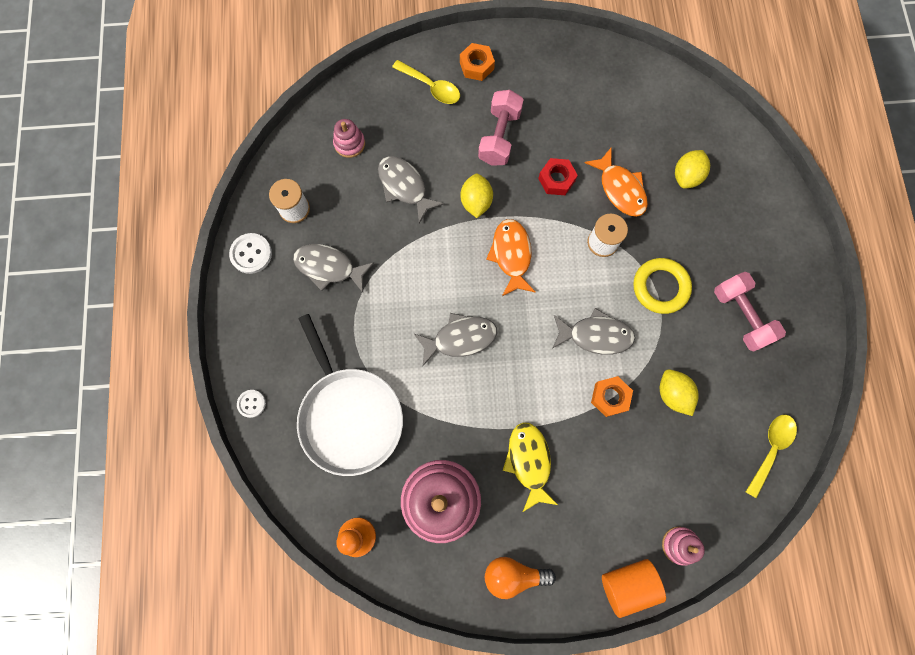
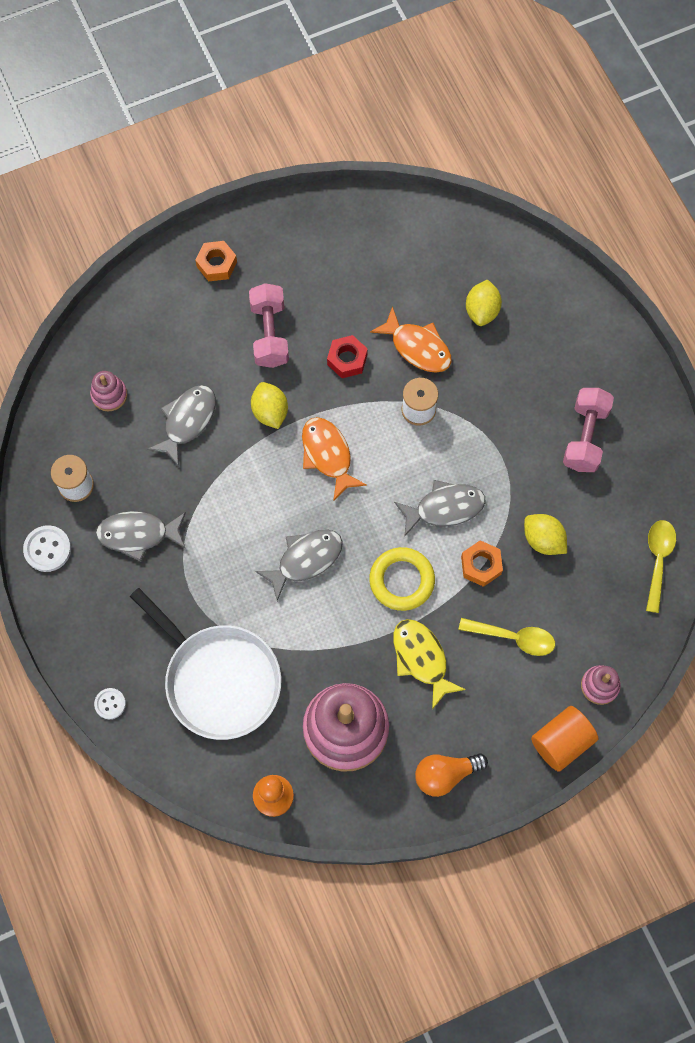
camera: 20 degrees left, 5 degrees down
(405, 187) = (187, 421): grey fish -> grey fish turned 90 degrees clockwise
(431, 87) = (176, 304): yellow spoon -> yellow spoon (513, 637)
(660, 287) = (494, 436): yellow ring -> yellow ring (401, 580)
(741, 316) = (585, 437): pink dumbbell -> pink dumbbell turned 60 degrees clockwise

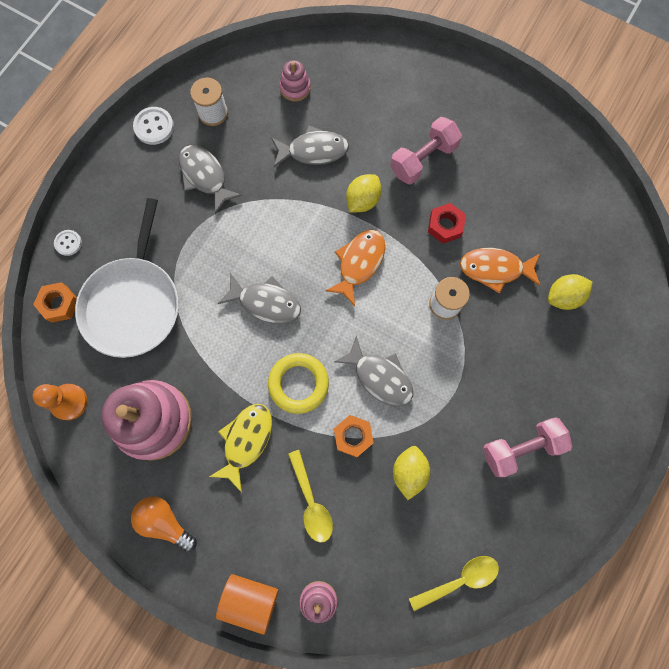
camera: 55 degrees right, 5 degrees up
(216, 264) = (448, 88): orange nut -> orange nut (59, 304)
(417, 347) = (495, 269): orange fish -> orange fish turned 90 degrees clockwise

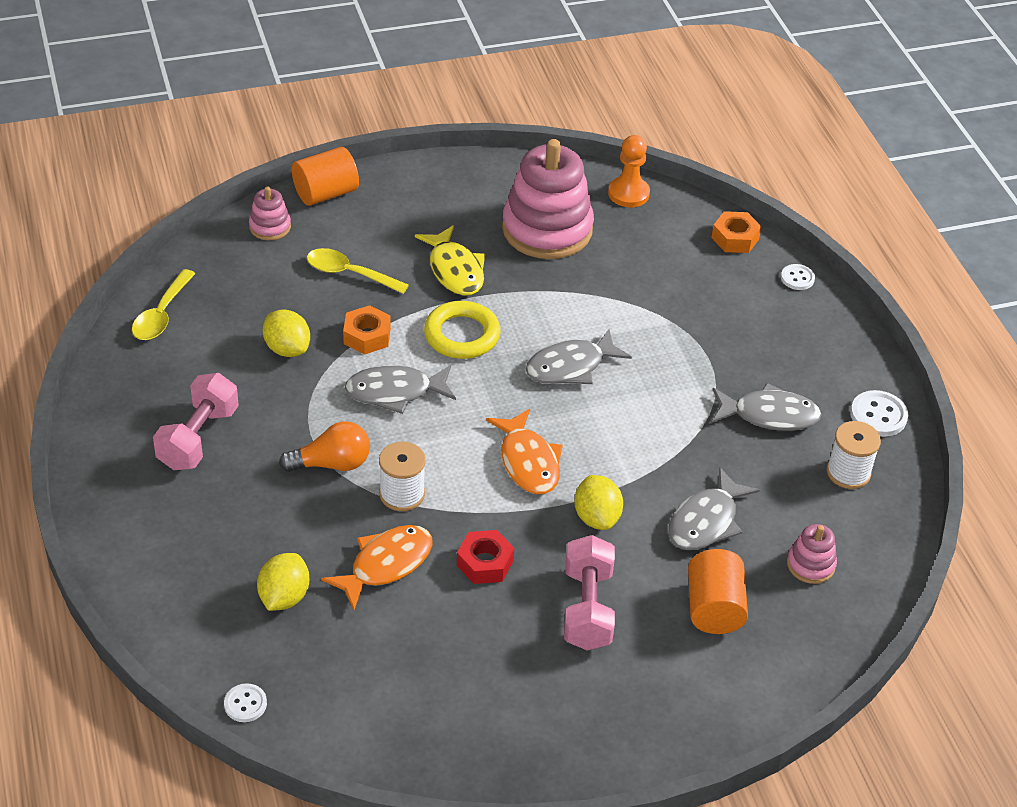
camera: 130 degrees right, 30 degrees down
(133, 304) = (679, 282): white pan -> none
(165, 521) = (451, 186): orange light bulb -> orange light bulb (332, 463)
(365, 108) = (713, 608): none -> orange cylinder
(633, 254) = (245, 704): none -> white button

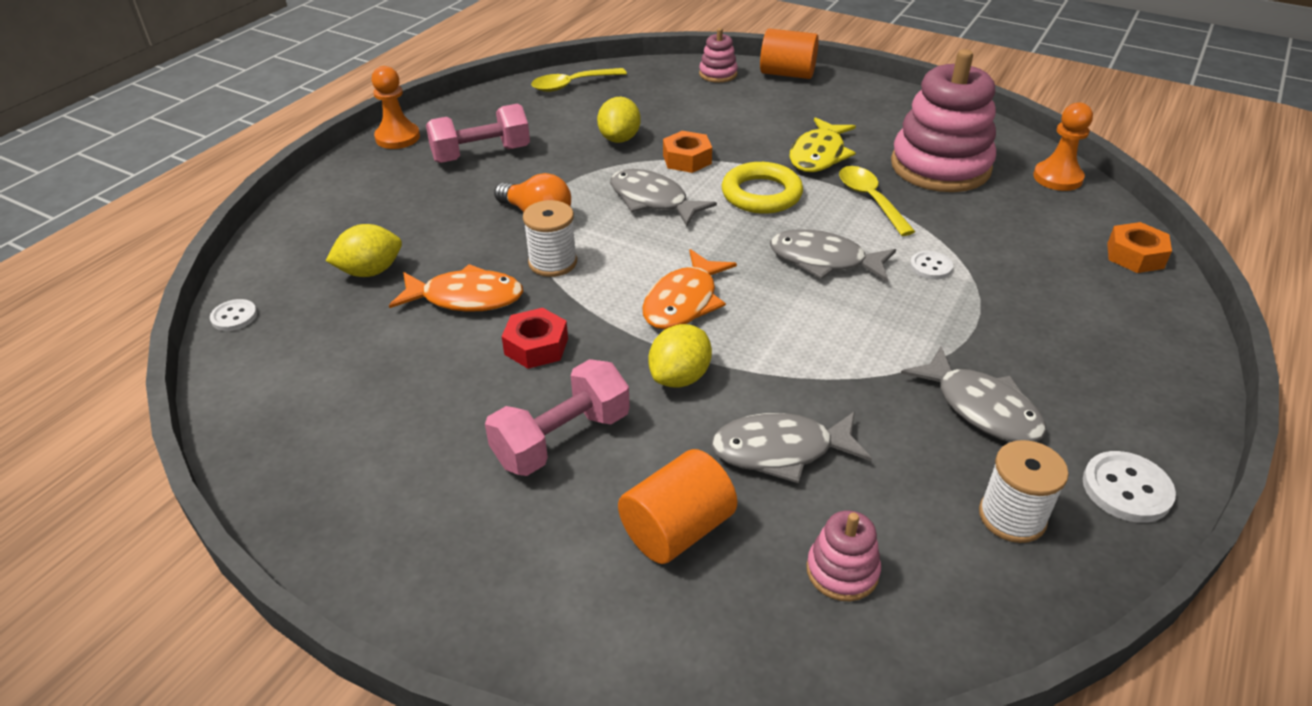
camera: 50 degrees right, 5 degrees down
(96, 469) = (397, 137): none -> orange pawn
(349, 273) = (732, 121): yellow spoon -> yellow spoon (870, 200)
(797, 278) = (1172, 318): white button -> white button (930, 267)

